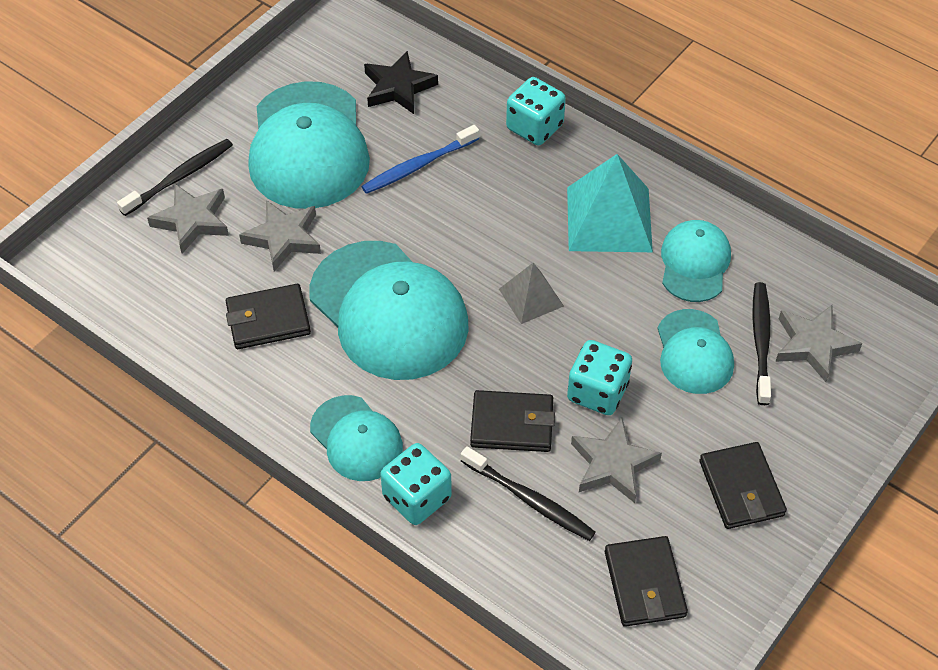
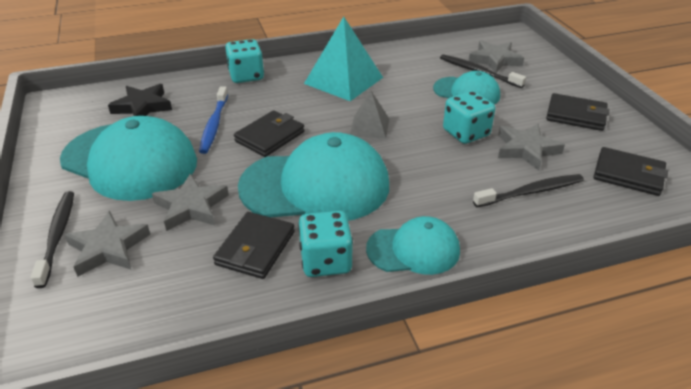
camera: 55 degrees left, 15 degrees down
(417, 497) = (492, 242): turquoise dice -> turquoise dice (325, 261)
(512, 424) = (462, 174): black wallet -> black wallet (270, 136)
(694, 263) = (405, 69): turquoise cap -> none

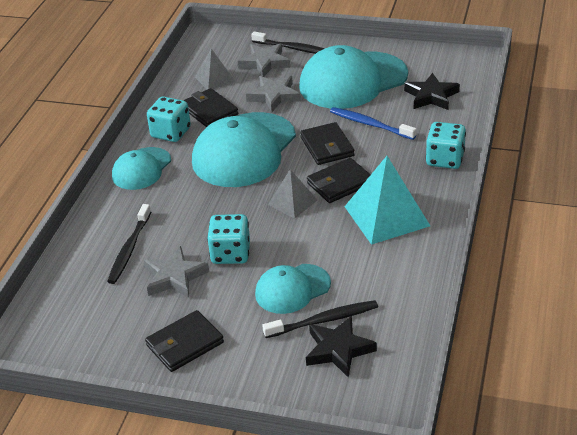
camera: 125 degrees right, 0 degrees up
(171, 281) = (215, 79): none -> grey pyramid
(495, 60) = (338, 350): grey star -> black star
(628, 174) = (86, 318): black wallet -> black wallet (340, 184)

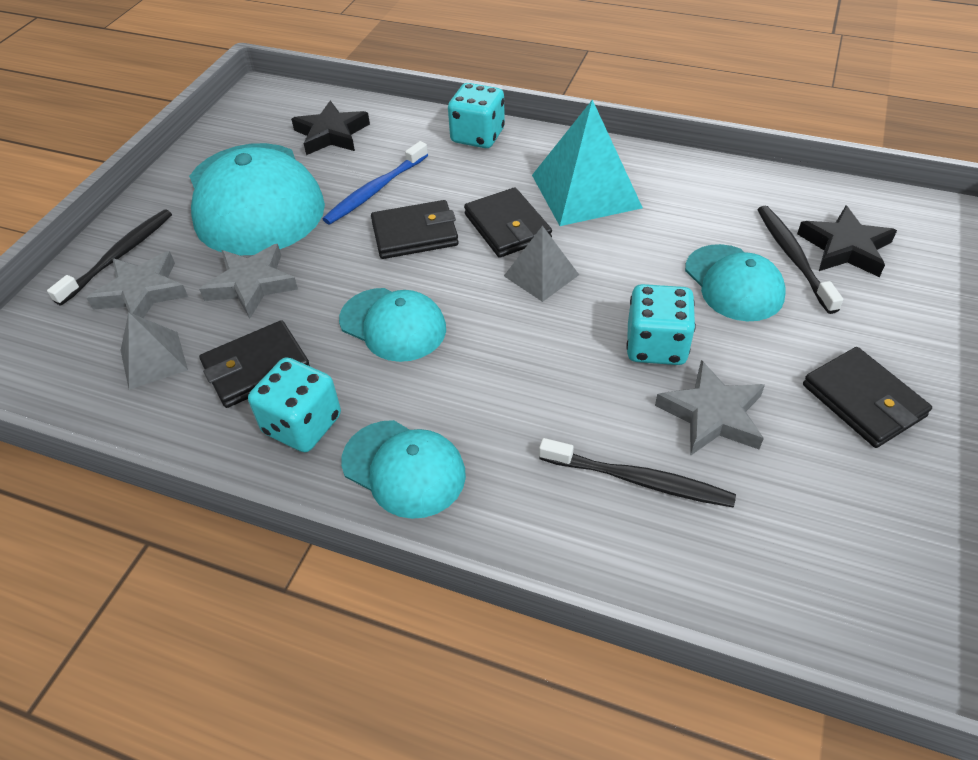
camera: 85 degrees left, 10 degrees up
(244, 150) = (393, 325): turquoise cap -> turquoise cap, size x0.55

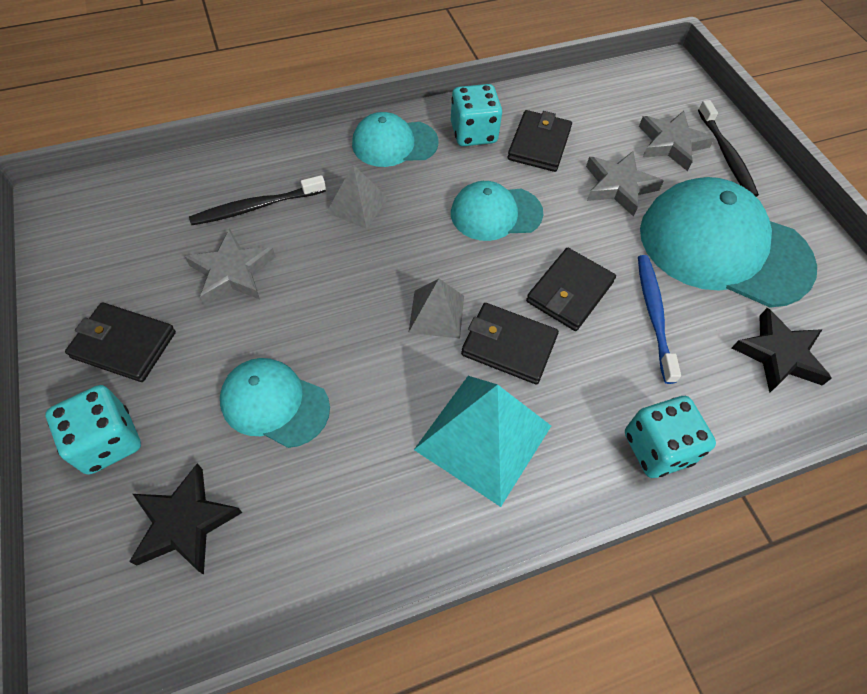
camera: 135 degrees right, 10 degrees up
(154, 360) = (599, 117): grey pyramid -> grey pyramid (357, 205)
(656, 346) = (303, 303): turquoise dice -> turquoise dice (108, 441)
(793, 257) = (233, 473): black toothbrush -> none

